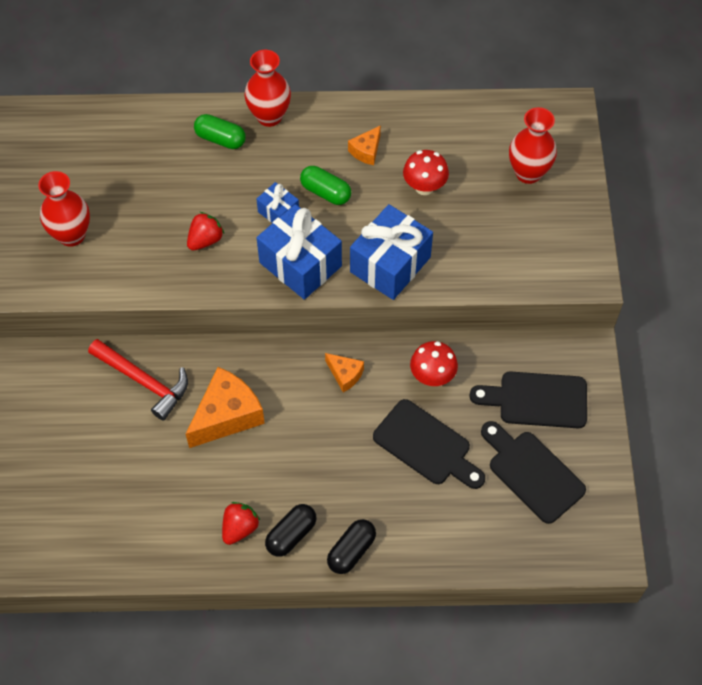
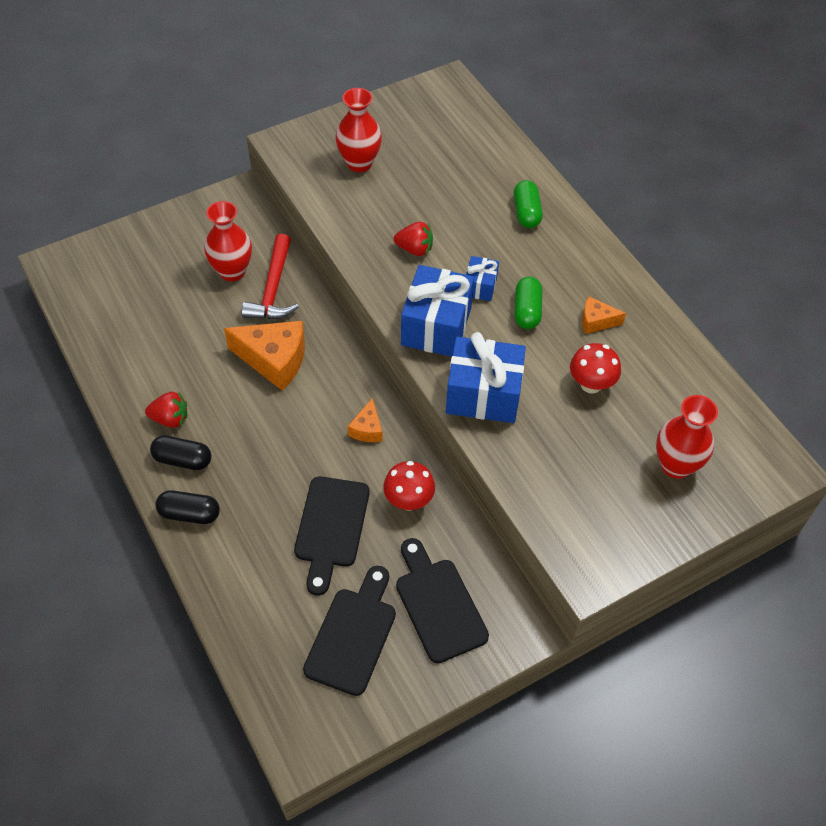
camera: 60 degrees right, 5 degrees down
(269, 116) = (577, 235): red vase -> red vase (232, 271)

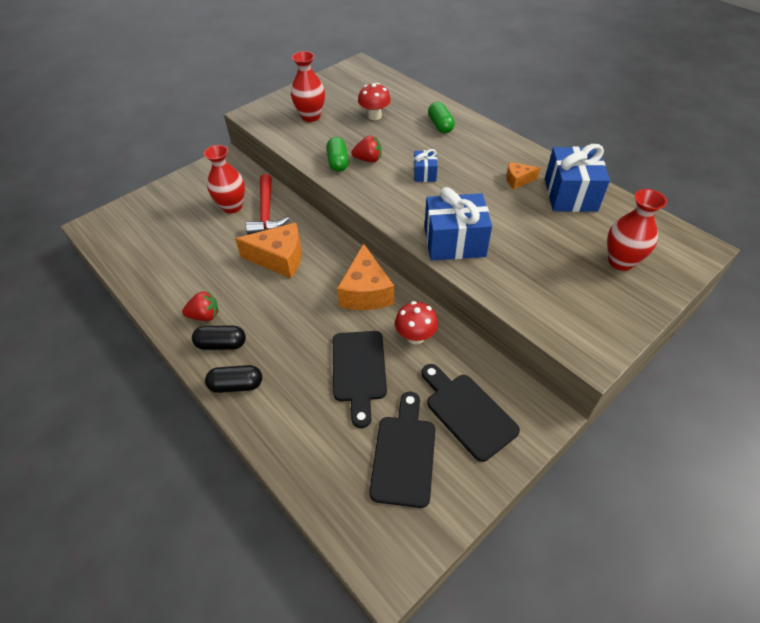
camera: 10 degrees left, 5 degrees down
(367, 429) = (366, 292): orange cheese -> orange cheese, size x1.93
(436, 326) = (401, 204): blue gift -> blue gift (570, 194)
(527, 311) = (465, 182): green capsule -> green capsule (338, 162)
(591, 384) = (532, 220): red mushroom -> red mushroom (374, 116)

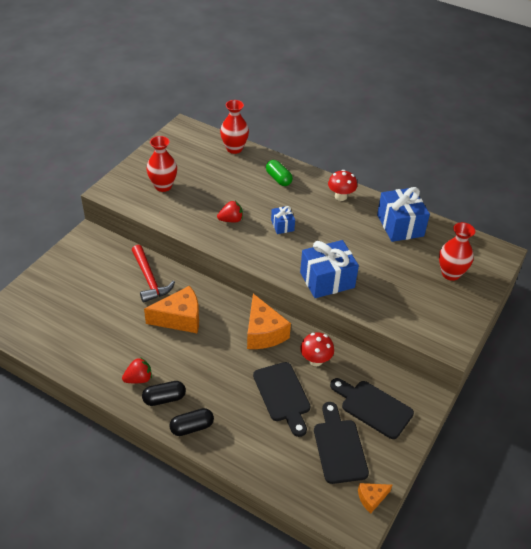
camera: 20 degrees left, 5 degrees down
(232, 207) = (116, 279): red vase -> red vase (234, 149)
(338, 162) = (206, 226): green capsule -> none
(374, 116) = (219, 178): red mushroom -> red mushroom (340, 196)
(518, 180) = (357, 219): orange cheese -> orange cheese (371, 498)

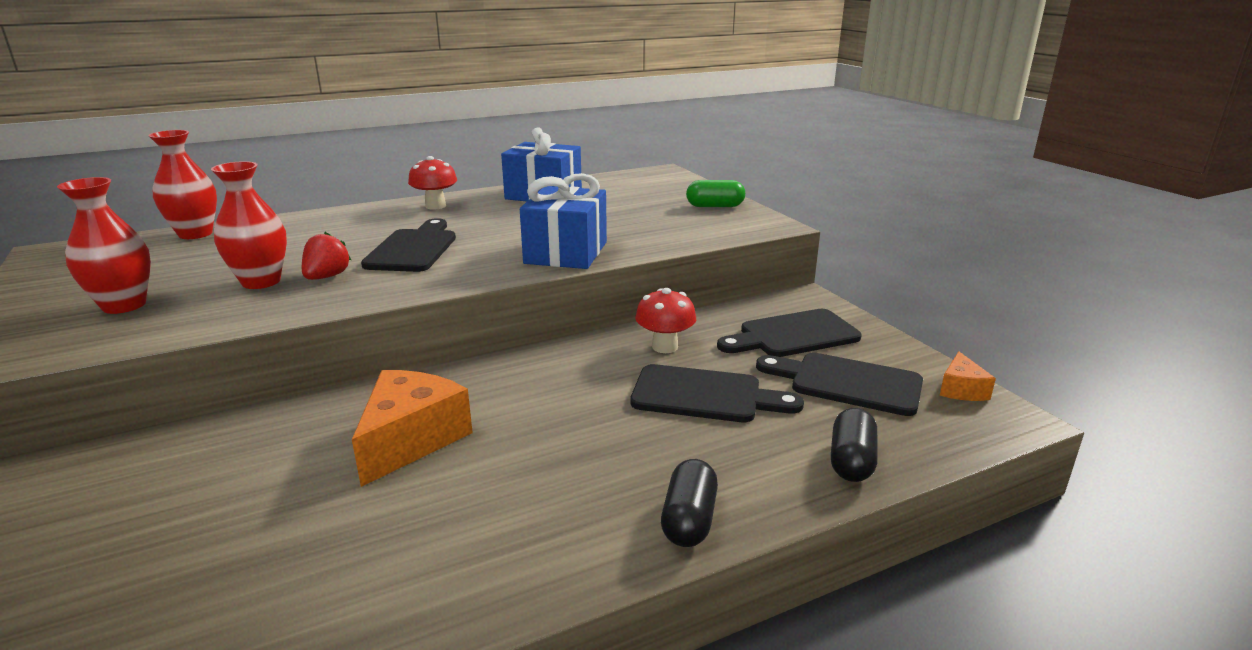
camera: 55 degrees left, 20 degrees down
(138, 379) = (489, 551): red strawberry -> none
(149, 279) = (263, 441): red hammer -> none
(164, 399) = (581, 532): black capsule -> black capsule (851, 461)
(263, 332) = (559, 369): orange cheese -> none
(278, 179) = (323, 226): green capsule -> green capsule (715, 206)
(282, 225) = (414, 249): blue gift -> black cutting board
(450, 274) = (659, 196): red vase -> red vase (261, 282)

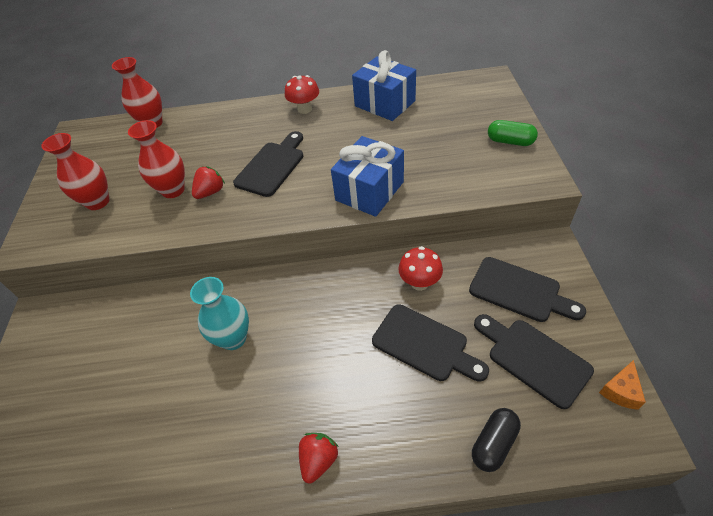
camera: 25 degrees right, 25 degrees up
(411, 440) = (233, 338): orange cheese -> turquoise vase
(619, 531) = (319, 460): none -> red strawberry
(689, 520) = (363, 464): black capsule -> none
(793, 335) = (519, 291): black cutting board -> black cutting board turned 150 degrees counterclockwise

